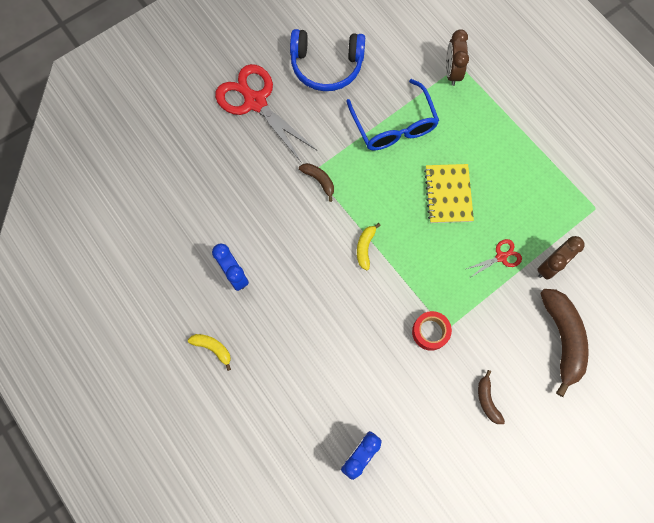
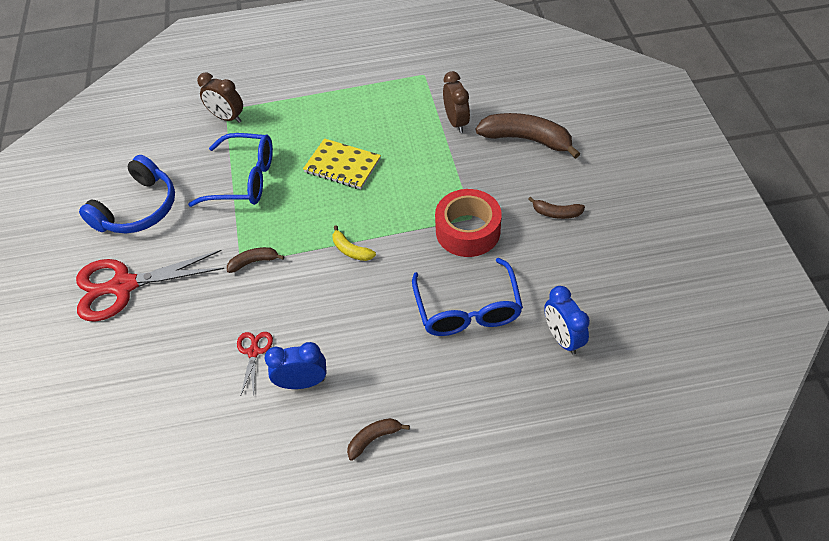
camera: 60 degrees left, 20 degrees down
(213, 348) = (374, 438): yellow banana -> brown banana
(352, 366) = (467, 309): none -> blue glasses
(430, 332) = (468, 231): red tape -> red tape, size x1.62
(501, 257) = (427, 151): red scissors -> red scissors (253, 352)

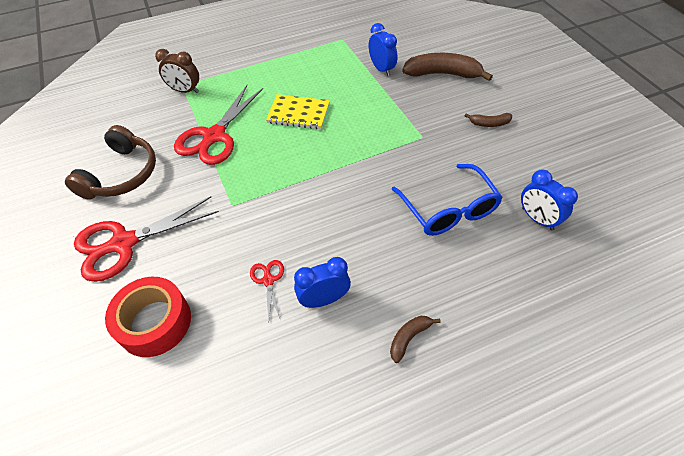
camera: 15 degrees left, 0 degrees up
(138, 209) = (122, 174): blue headphones -> brown headphones
(243, 179) = (214, 136): blue glasses -> red scissors
(254, 262) = (244, 202): brown banana -> none
(351, 250) = (329, 178): yellow banana -> none
(456, 122) = (381, 69): brown clock -> blue clock
(468, 231) = (423, 147): red tape -> red tape (155, 322)

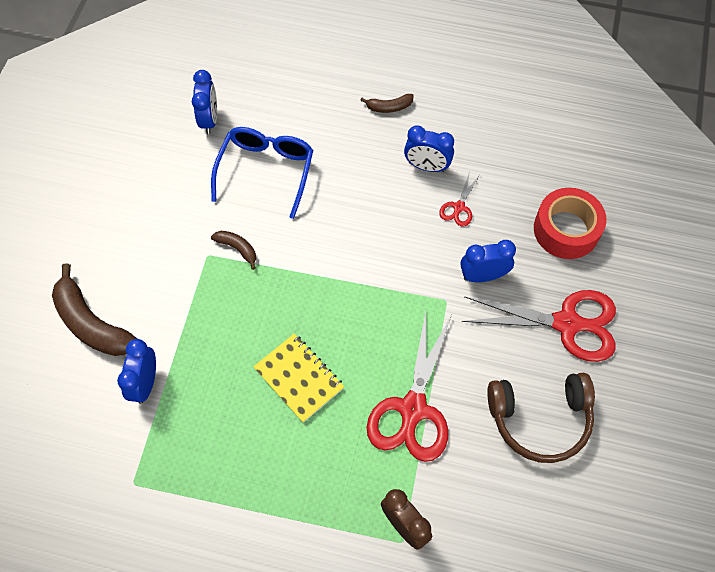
camera: 145 degrees left, 10 degrees up
(122, 174) = (540, 419): brown headphones -> brown headphones turned 150 degrees counterclockwise
(213, 238) = (483, 276): none -> blue clock
(214, 136) = (413, 409): red scissors -> red scissors turned 135 degrees clockwise
(489, 123) = (130, 226): brown banana -> brown banana (237, 249)

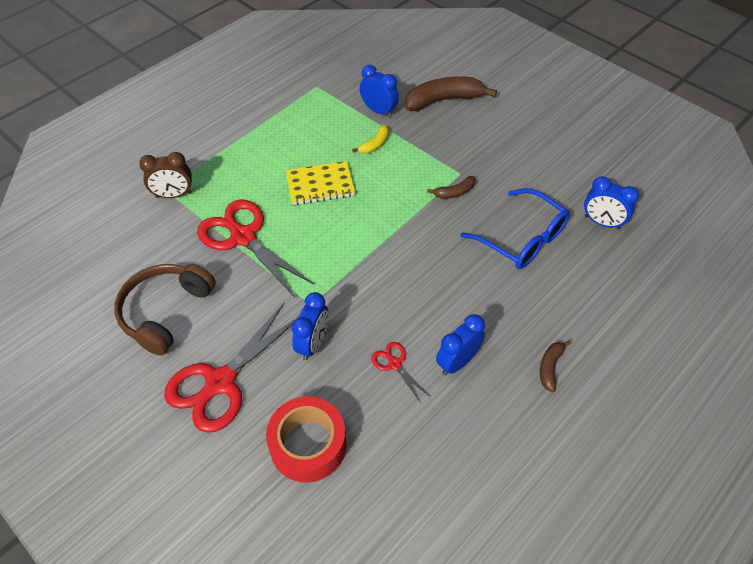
camera: 120 degrees right, 10 degrees down
(206, 357) = (375, 144): none -> yellow banana

